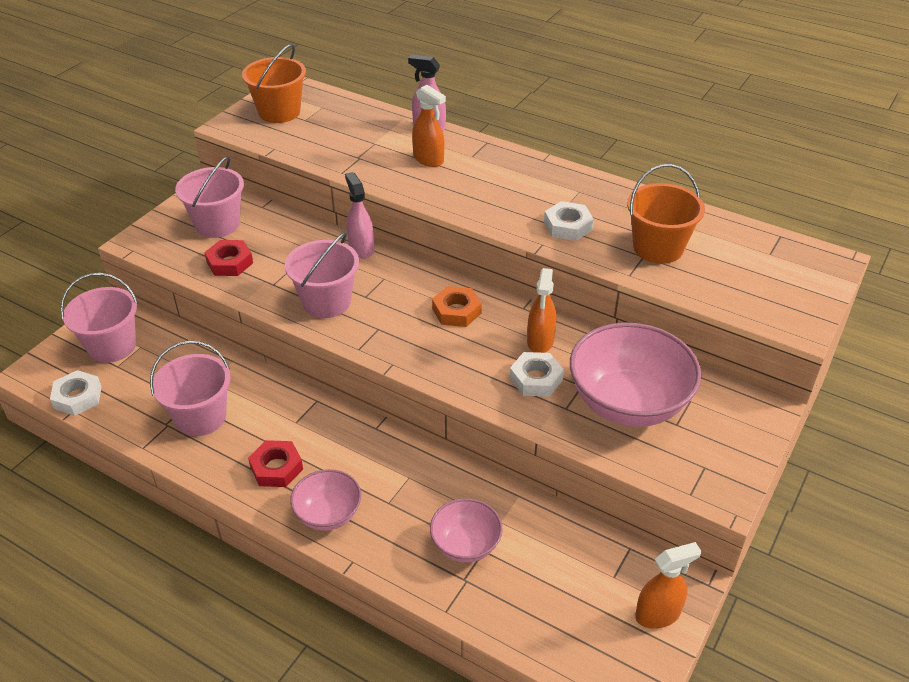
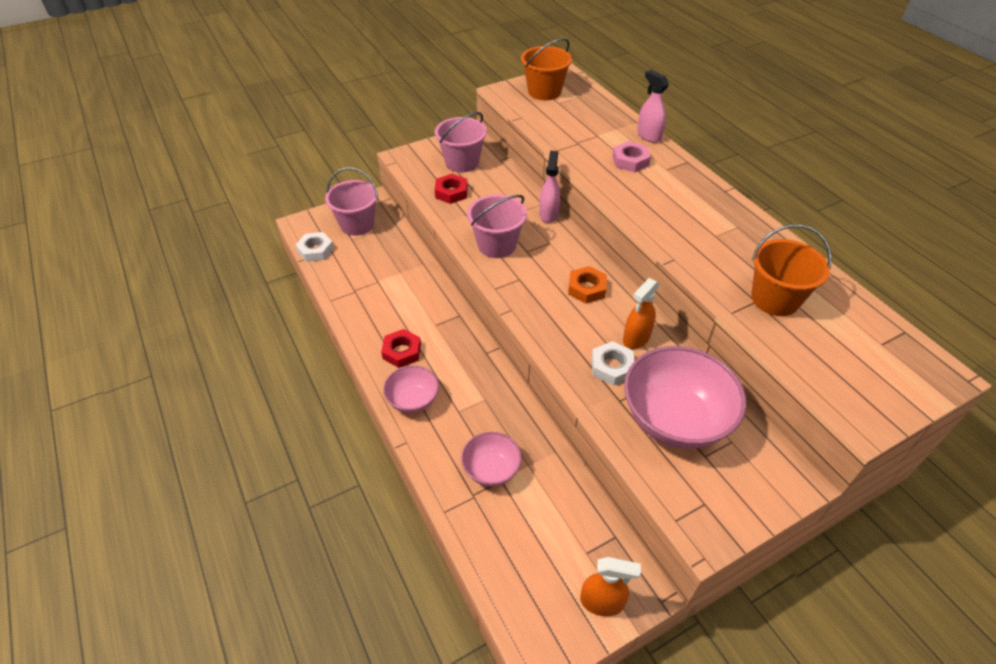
camera: 30 degrees right, 5 degrees up
(201, 417) = (378, 295): pink bucket -> none
(428, 159) = (630, 161): orange spray bottle -> pink nut
(568, 226) = (707, 252): white nut -> none

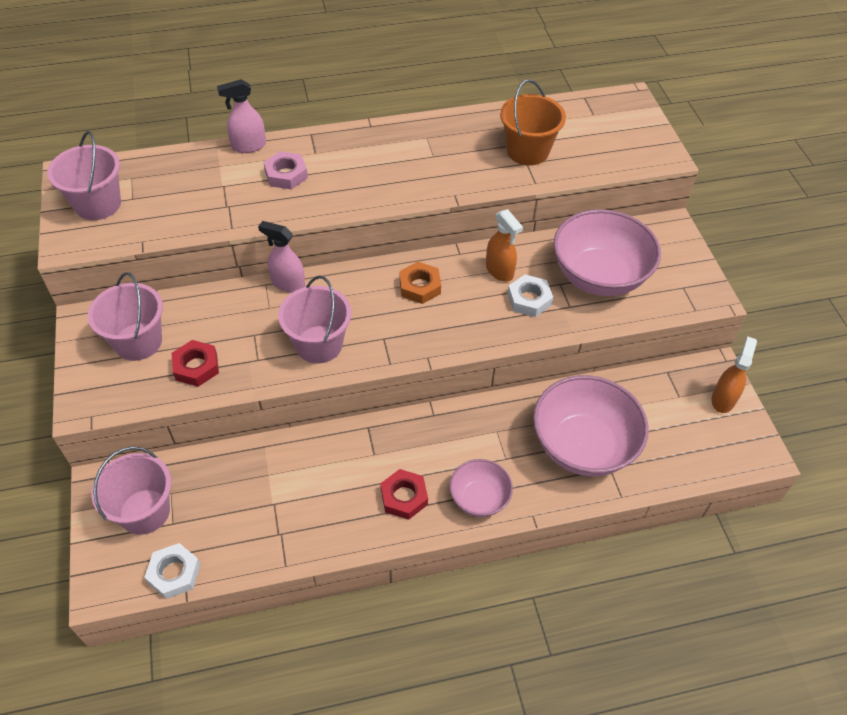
camera: 75 degrees left, 5 degrees up
(491, 470) = (583, 446): pink bowl -> pink bowl, size x1.85
(544, 91) = (98, 204): orange bucket -> pink bucket

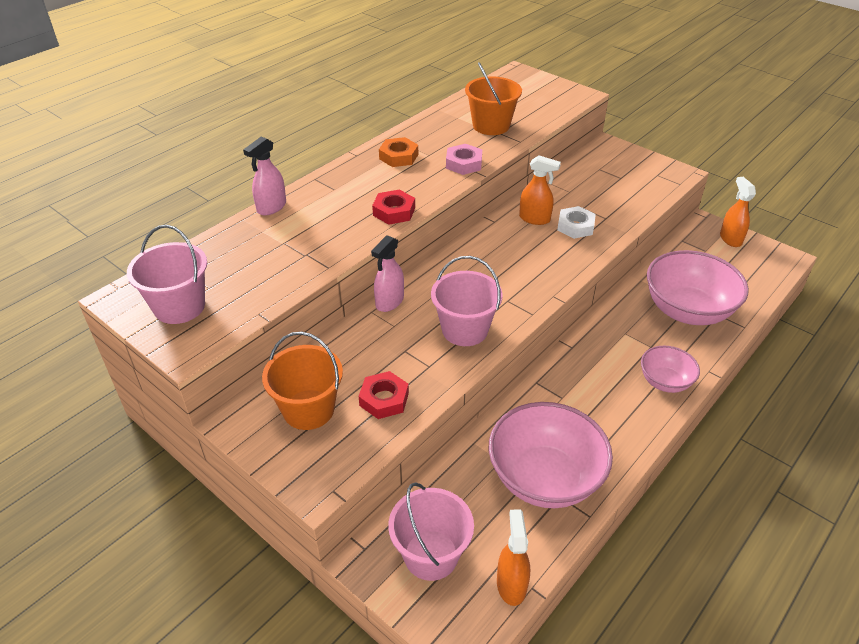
camera: 35 degrees left, 10 degrees down
(138, 341) = (308, 409): pink bucket -> orange bucket
(174, 573) = (511, 584): white nut -> orange spray bottle
(286, 175) = (329, 213): pink nut -> pink nut (464, 164)
(288, 284) = (389, 302): pink spray bottle -> pink spray bottle turned 45 degrees counterclockwise
(404, 497) = (616, 412): red nut -> red nut (394, 211)
(420, 286) = (492, 255): orange nut -> orange nut (398, 156)
(599, 276) = (601, 192): pink bowl -> pink bowl (544, 478)

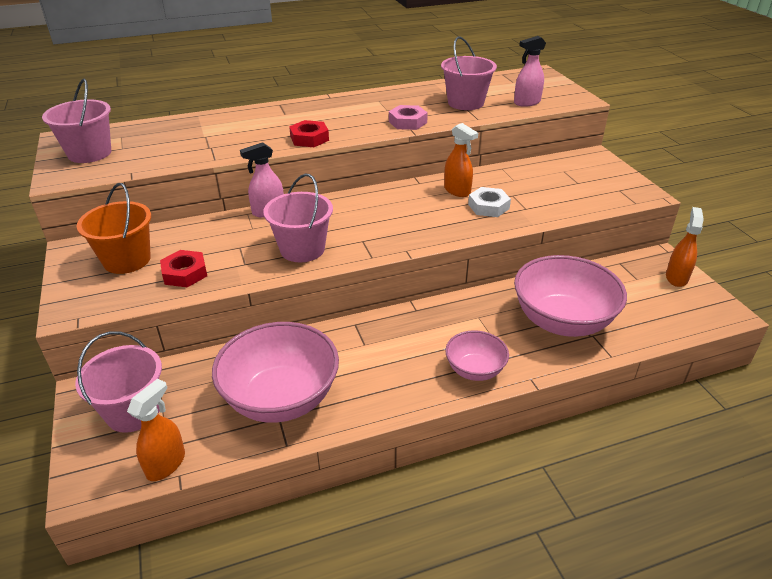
camera: 30 degrees right, 5 degrees down
(271, 207) = (226, 113): pink spray bottle -> pink spray bottle (526, 102)
(398, 156) = (361, 105): orange nut -> none
(491, 125) = (465, 103): orange bucket -> pink bucket

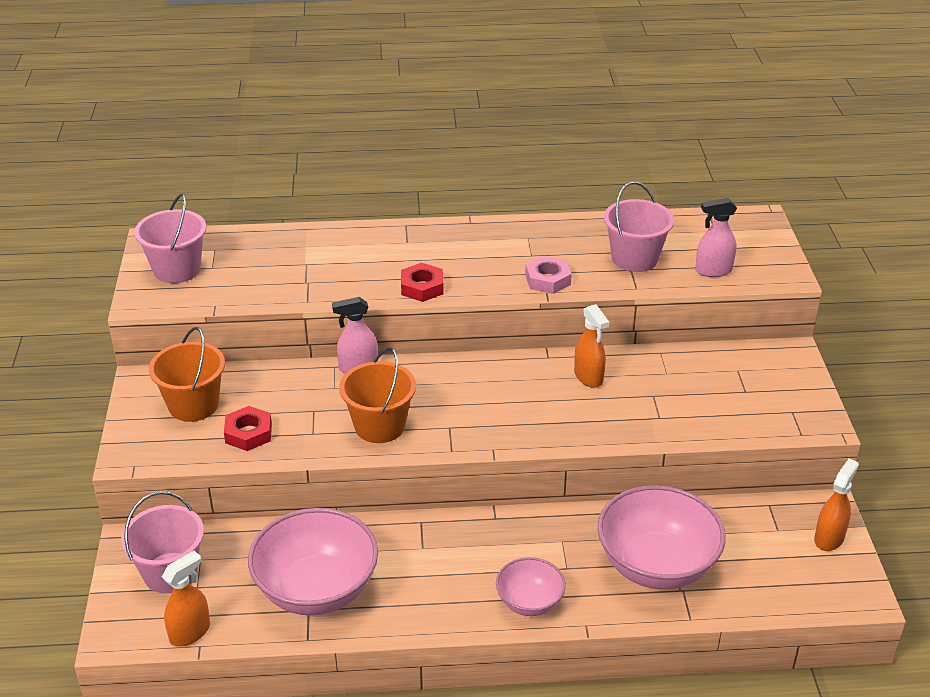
camera: 15 degrees right, 0 degrees up
(302, 249) = (379, 426): pink bucket -> orange bucket
(488, 206) = (615, 407): white nut -> none

